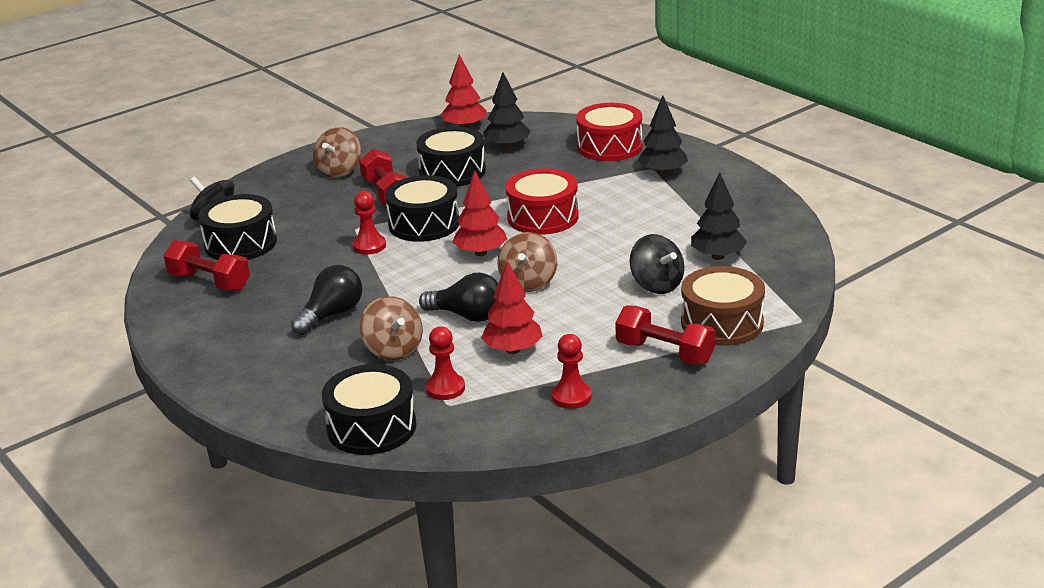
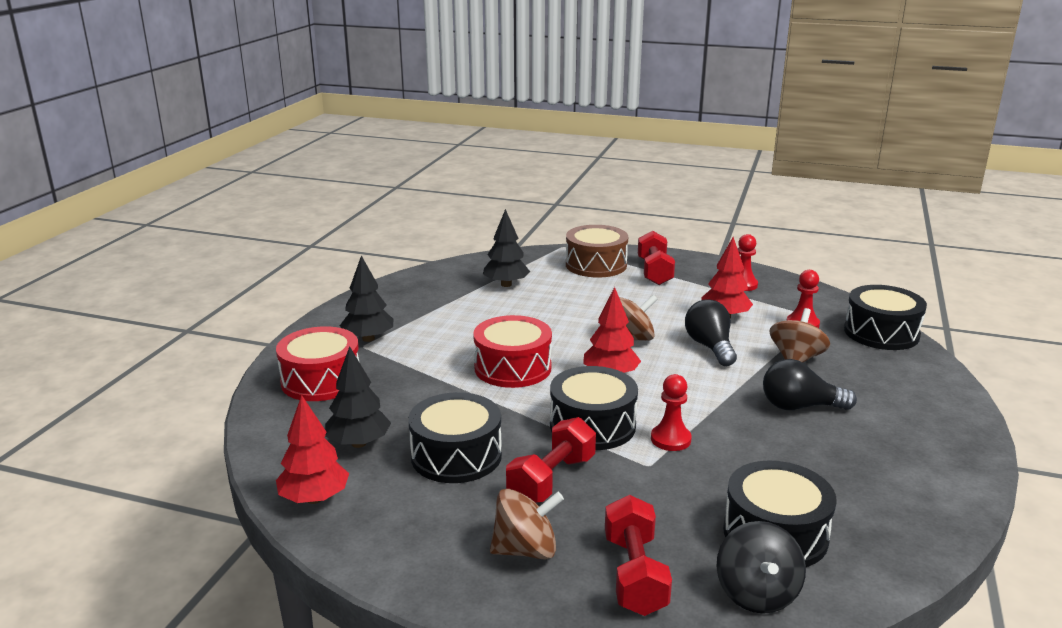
camera: 125 degrees left, 5 degrees down
(209, 282) = (865, 510): red dumbbell -> red dumbbell (634, 574)
(657, 285) = (573, 294): black spinning top -> none

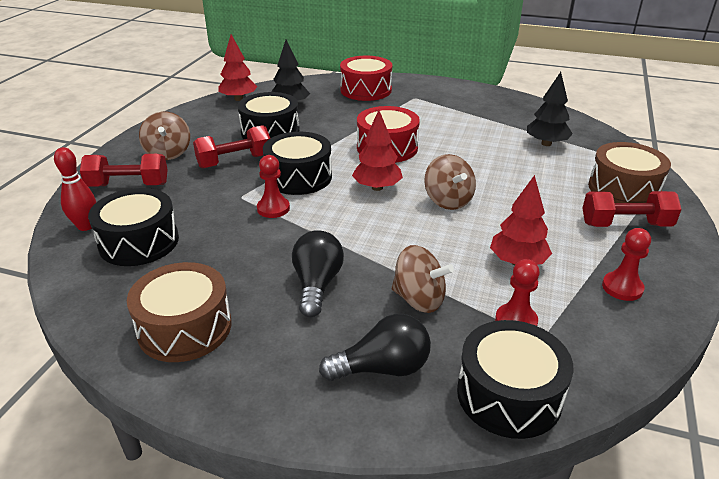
camera: 90 degrees right, 10 degrees up
(368, 339) = (426, 99): black tree -> none
(551, 480) = (234, 161): red dumbbell -> red dumbbell turned 60 degrees counterclockwise
(710, 347) = (439, 244): black light bulb -> black light bulb (382, 368)
(757, 594) = (86, 226): black spinning top -> red bowling pin
(902, 476) = (185, 328): none -> brown drum

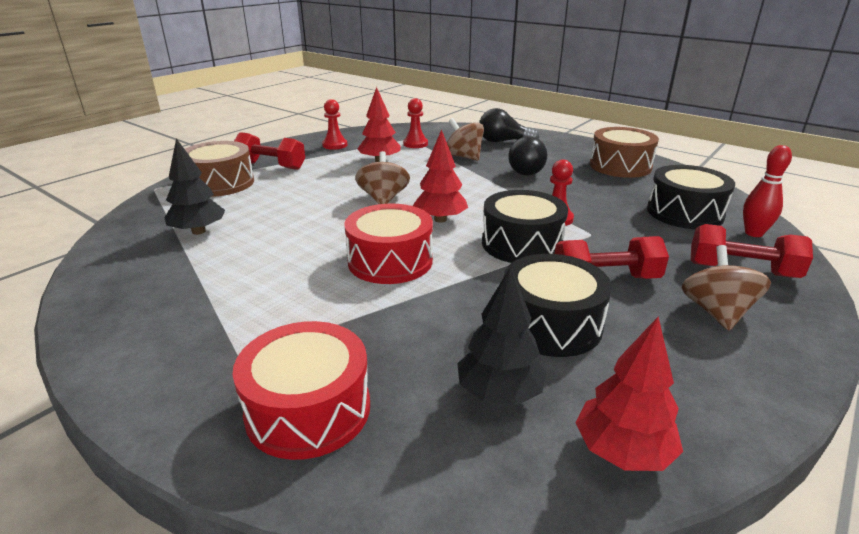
camera: 160 degrees left, 5 degrees down
(509, 395) = (447, 130): black drum -> none

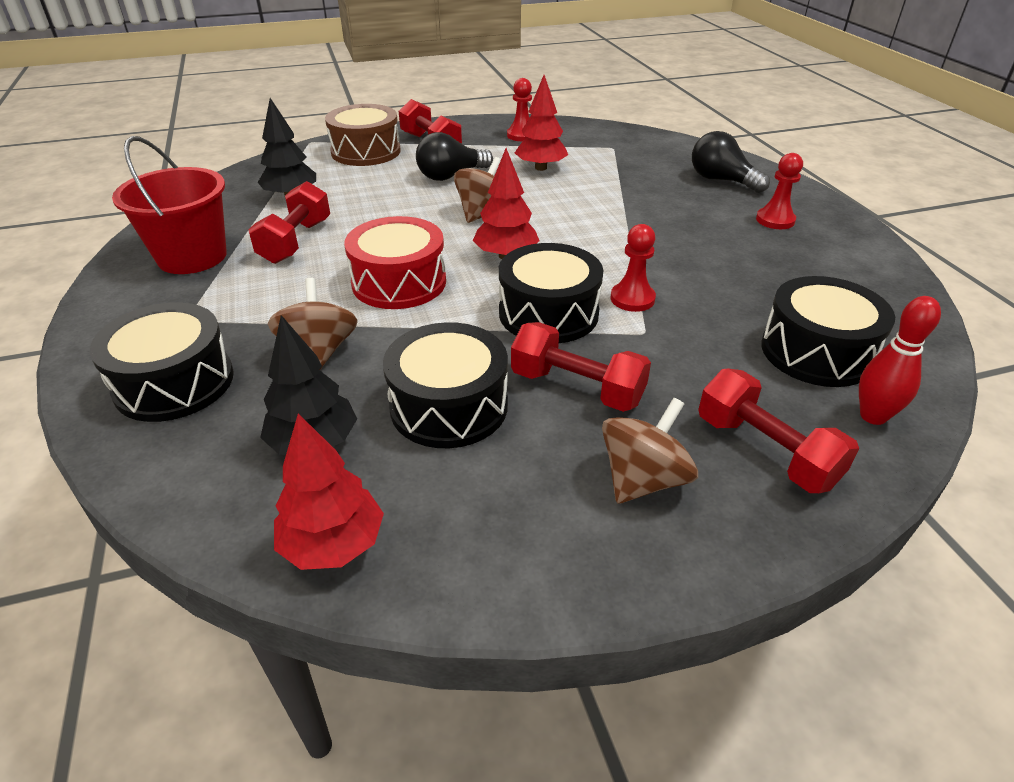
camera: 35 degrees right, 10 degrees up
(166, 306) = (192, 257): none -> red bucket
(256, 262) = (296, 241): none -> red dumbbell
(308, 409) = (174, 383): red drum -> black drum
(415, 144) = (609, 156): red pawn -> red pawn (775, 220)
(463, 157) = (641, 188): brown spinning top -> brown spinning top (319, 352)
(528, 170) = (694, 228): black light bulb -> black light bulb (451, 176)
(620, 166) = (832, 259): brown drum -> none

